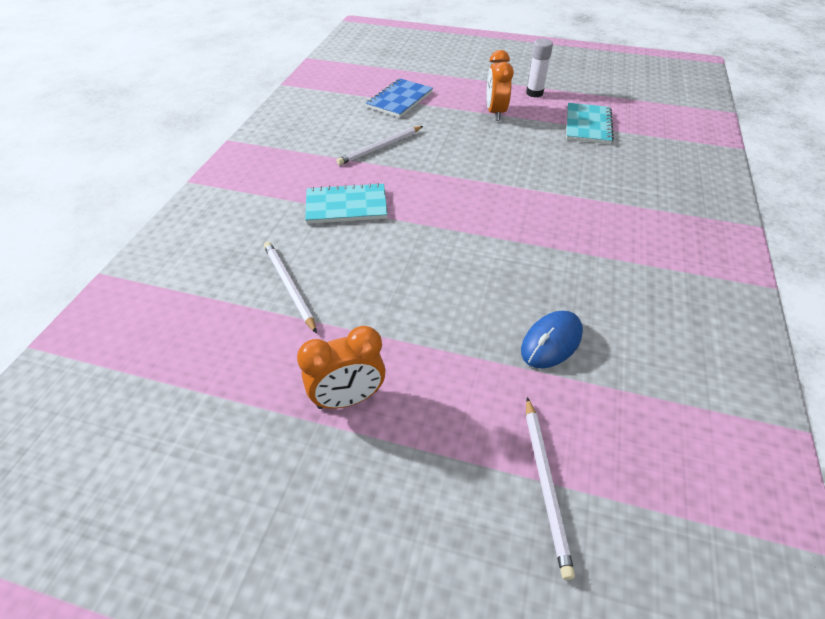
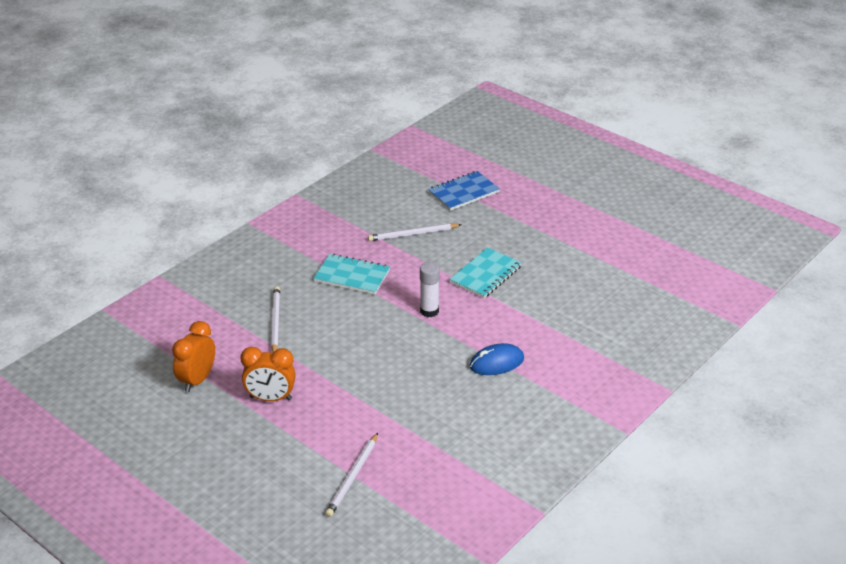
camera: 25 degrees right, 10 degrees down
(495, 113) = (539, 228): orange clock -> orange clock (197, 380)
(534, 93) = (595, 218): white glue stick -> white glue stick (429, 311)
(551, 342) = (423, 410): blue mouse -> blue mouse (496, 363)
(588, 125) = (613, 263): turquoise notebook -> turquoise notebook (485, 275)

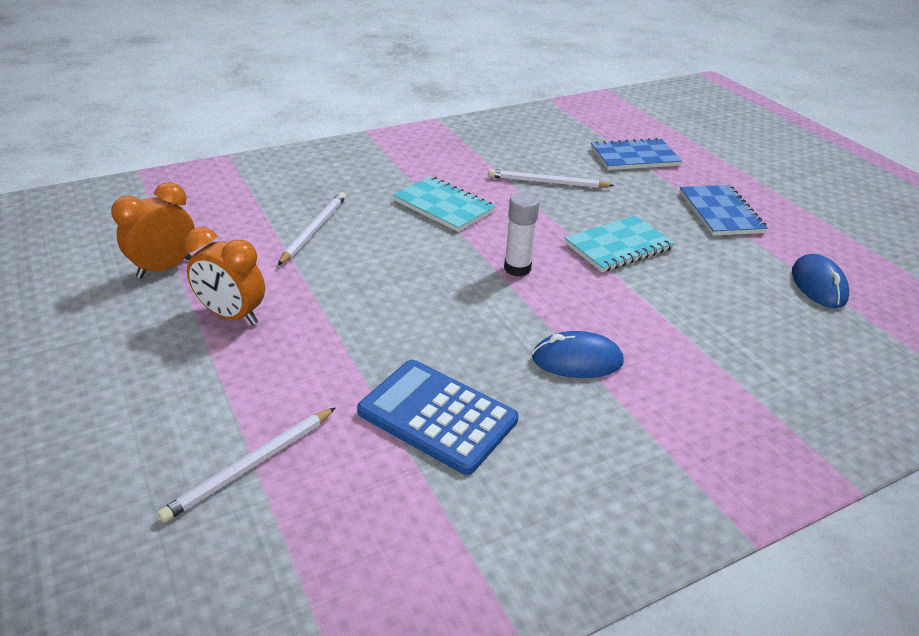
camera: 20 degrees right, 0 degrees up
(436, 419) = (437, 416): none -> blue calculator
(541, 227) = (720, 212): none -> blue notebook
(619, 268) = (818, 285): none -> blue mouse

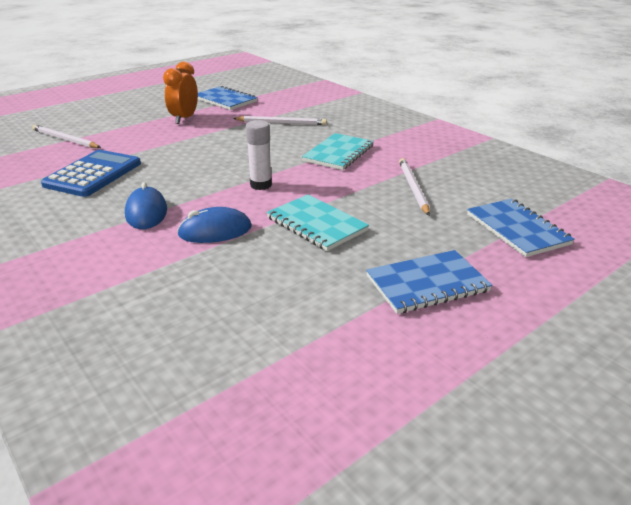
camera: 80 degrees right, 5 degrees down
(164, 268) = (225, 100): orange clock -> blue notebook
(818, 285) = (293, 349): blue mouse -> blue mouse (215, 231)

